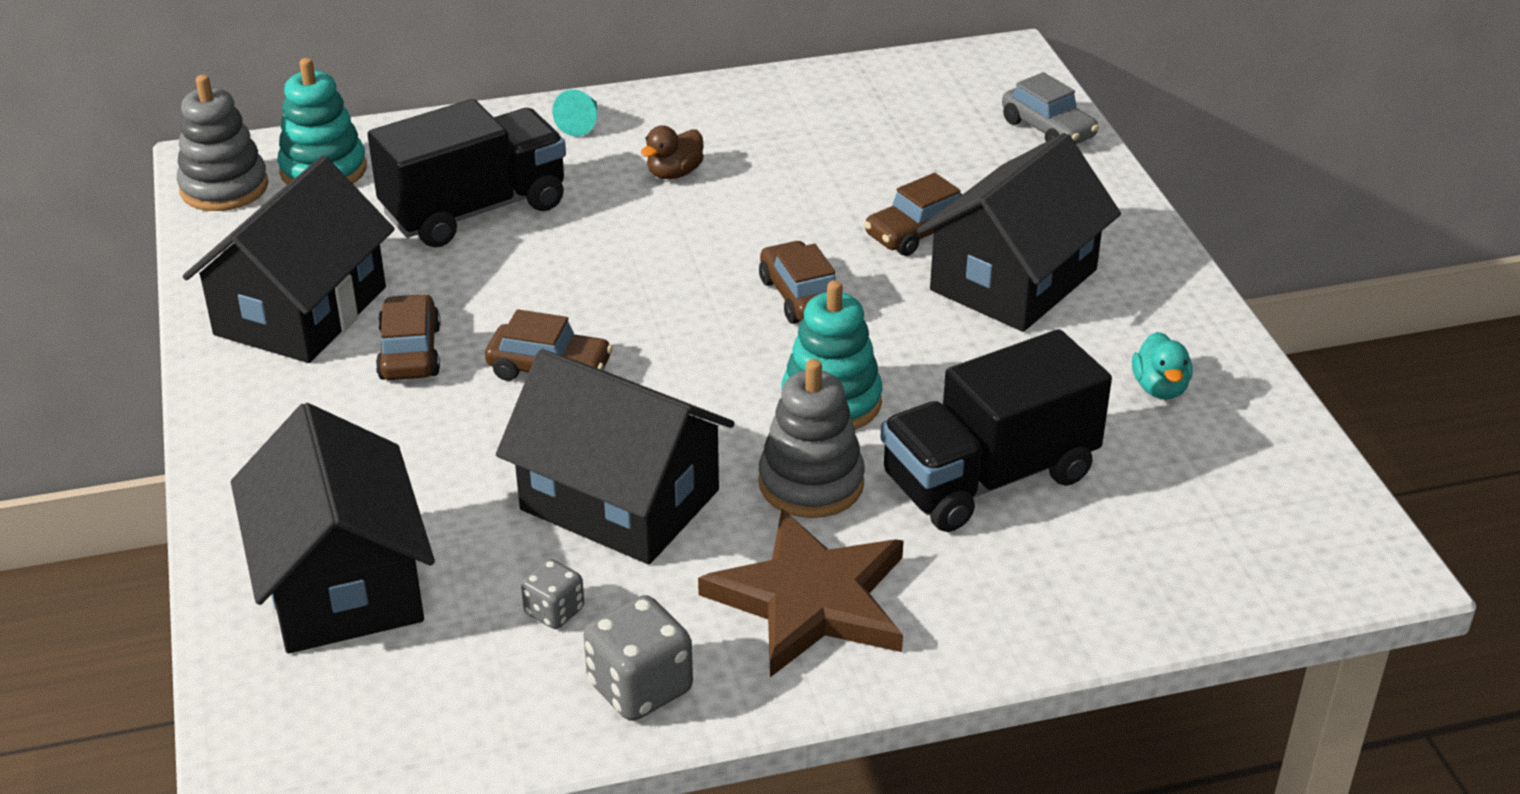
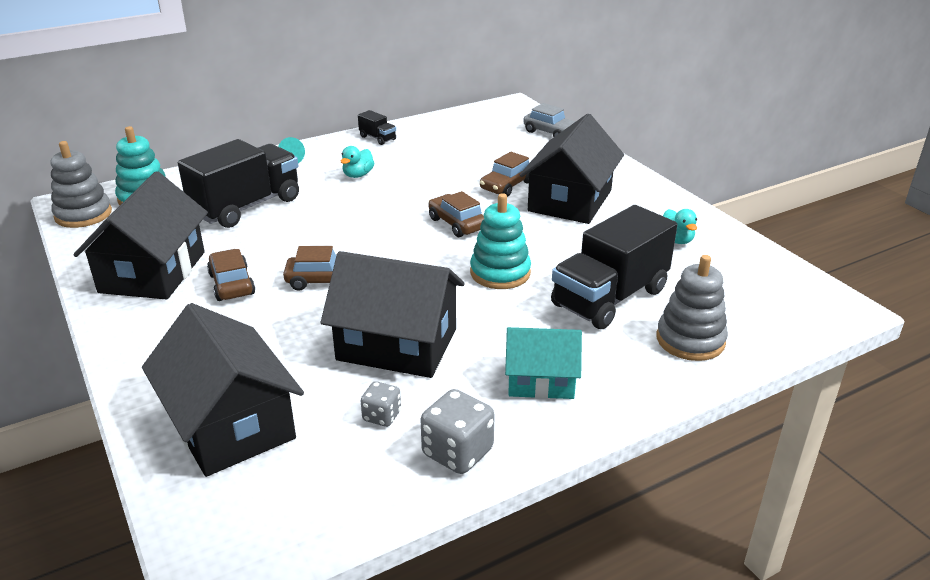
camera: 15 degrees left, 5 degrees down
(674, 173) = (358, 175): brown duck -> turquoise duck
(736, 99) = (377, 138): none -> black truck
(811, 483) = (509, 317): grey stacking toy -> grey stacking toy (690, 340)
(811, 600) = (540, 380): brown star -> turquoise house

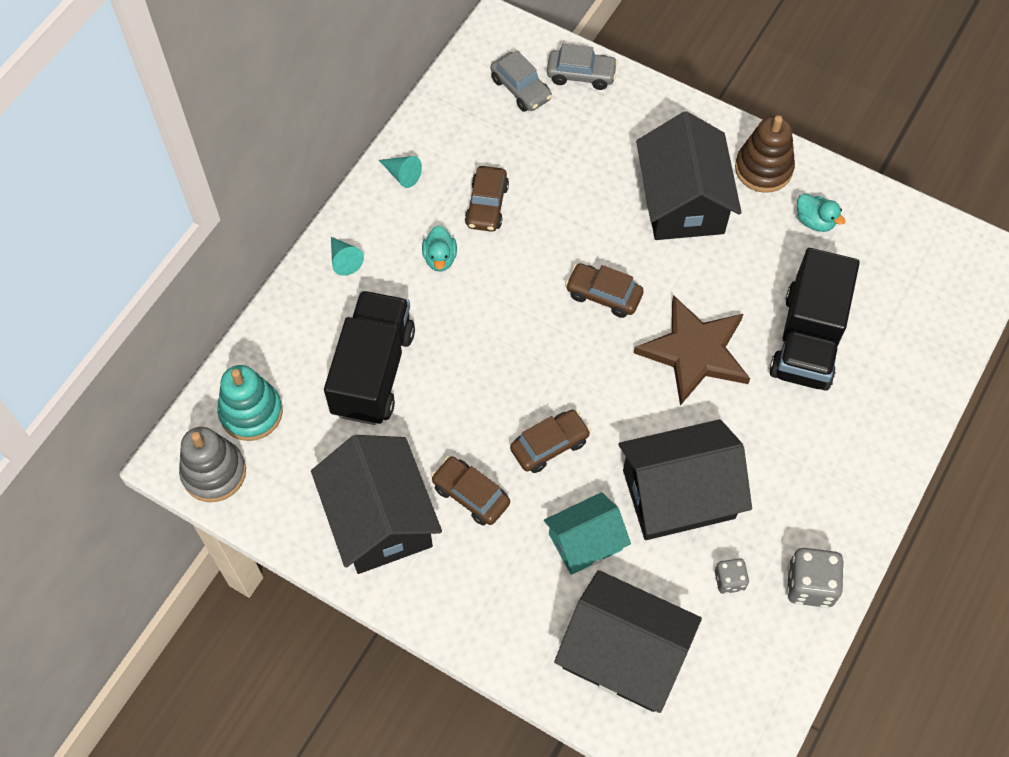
camera: 30 degrees left, 30 degrees up
(377, 138) = (402, 175): black truck -> turquoise cone
(500, 128) = (520, 89): none -> grey car
(500, 273) = (695, 352): turquoise stacking toy -> brown star
(507, 186) = (605, 204): brown car -> brown car (487, 205)
(540, 380) = (818, 475): turquoise house -> turquoise house (585, 542)
(654, 204) = (763, 169): none -> brown stacking toy
(690, 340) = (899, 363): grey stacking toy -> none

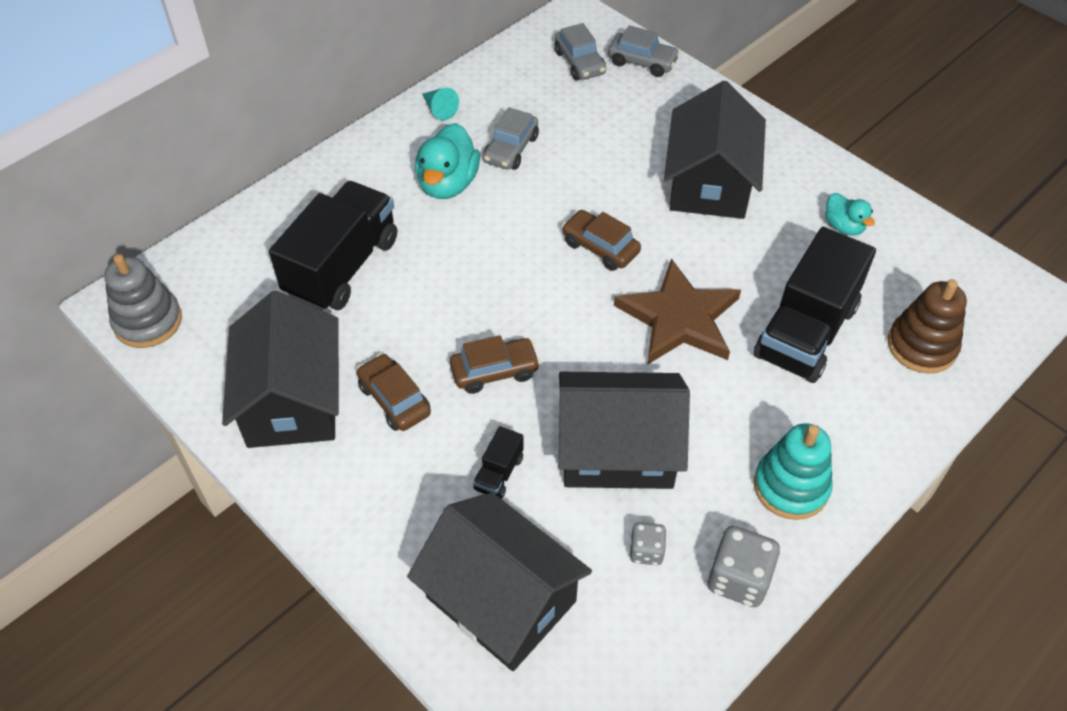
camera: 15 degrees right, 10 degrees down
(251, 412) = (208, 277): turquoise stacking toy -> turquoise stacking toy (791, 487)
(344, 260) = (355, 167): turquoise cone -> none
(440, 258) = (448, 184): turquoise duck -> turquoise duck, size x1.73
(487, 205) = (511, 149): brown car -> grey car
(585, 542) = (499, 473): turquoise house -> black truck
(763, 169) = (802, 171): brown stacking toy -> brown stacking toy (921, 346)

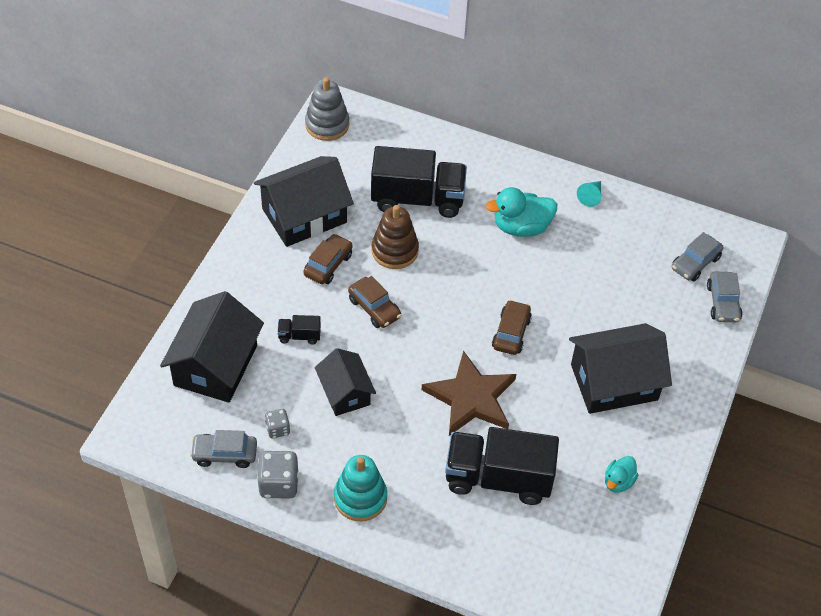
camera: 65 degrees right, 0 degrees up
(511, 149) = (576, 251): grey car -> grey car (225, 454)
(617, 449) = (345, 392): black house -> black house, size x0.61
(921, 346) = (523, 557): brown stacking toy -> brown stacking toy (395, 251)

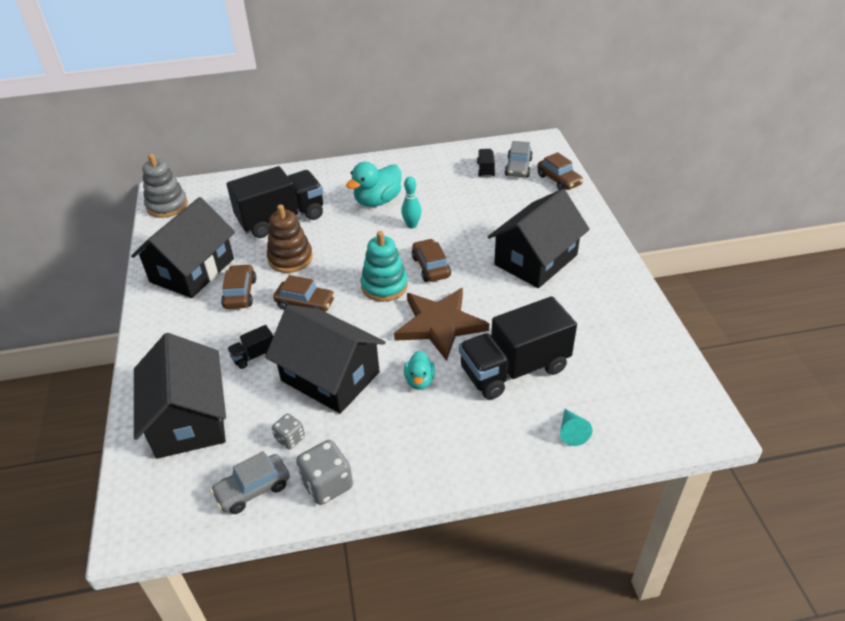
camera: 30 degrees left, 10 degrees down
(345, 392) = (330, 376): black house -> black house, size x1.64
(360, 498) = (413, 451): turquoise stacking toy -> turquoise stacking toy (384, 286)
(531, 275) = (412, 225): none -> turquoise bowling pin
(591, 196) = (411, 163): turquoise cone -> turquoise cone (571, 432)
(618, 482) = (604, 320): turquoise duck -> turquoise duck (419, 380)
(659, 247) = (485, 169): none -> black truck
(723, 303) = (559, 180): grey car -> brown car

